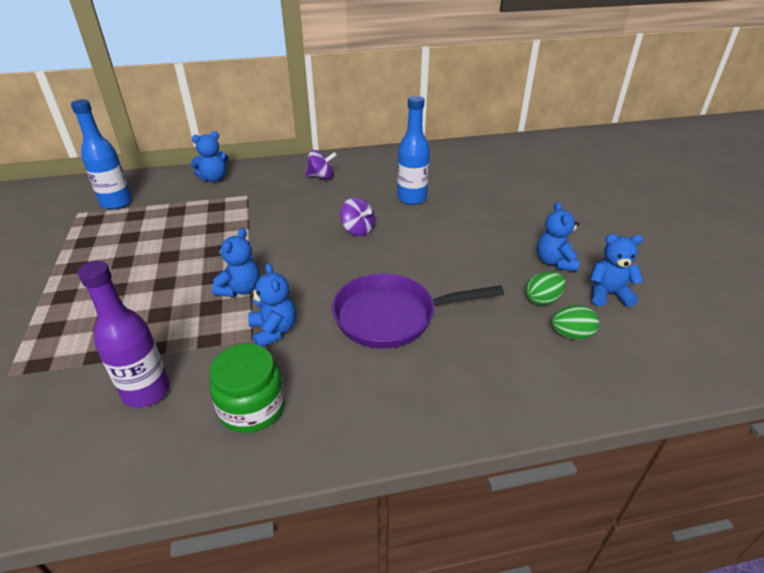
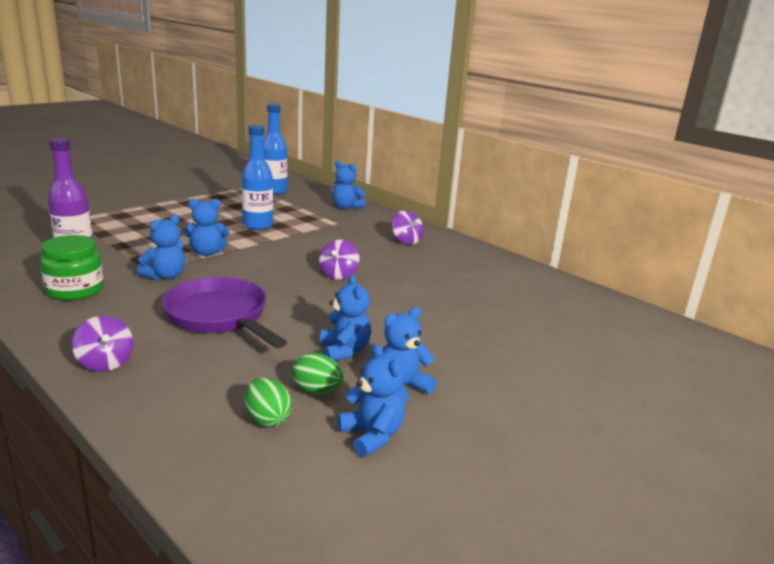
camera: 55 degrees right, 15 degrees down
(412, 198) = (427, 286): blue bottle -> blue bottle (258, 225)
(438, 410) = (105, 362): none -> purple spinning top
(491, 269) = (344, 351): none -> blue teddy bear

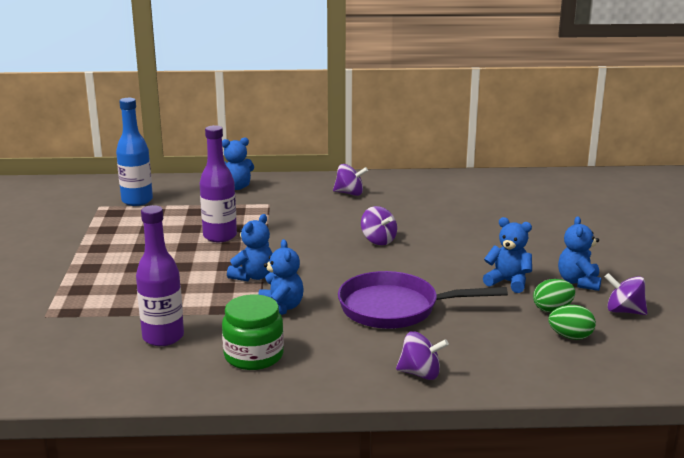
camera: 45 degrees left, 0 degrees up
(258, 225) = (220, 236): blue bottle -> purple bottle
(372, 436) = (624, 311): blue teddy bear -> purple spinning top

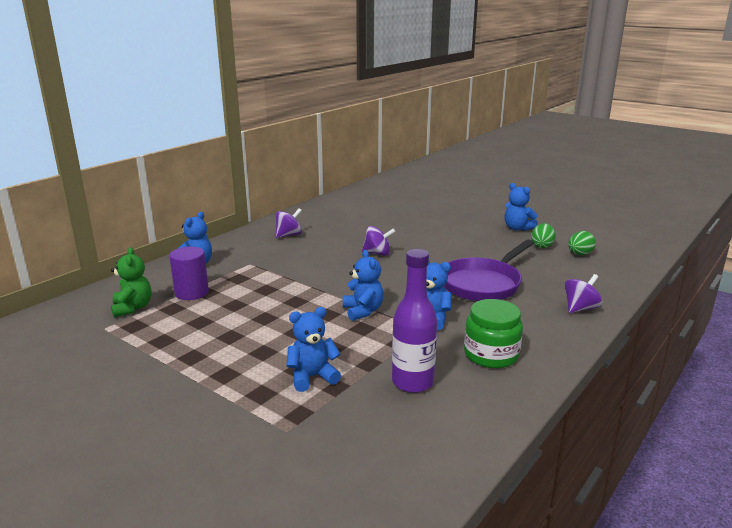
camera: 50 degrees left, 0 degrees up
(137, 201) = (132, 308): blue bottle -> green teddy bear
(187, 207) = (192, 293): none -> purple cylinder
(220, 236) = (271, 299): purple bottle -> none
(508, 282) = (493, 243): blue teddy bear -> blue teddy bear (312, 377)
(624, 311) = (565, 232): purple spinning top -> none

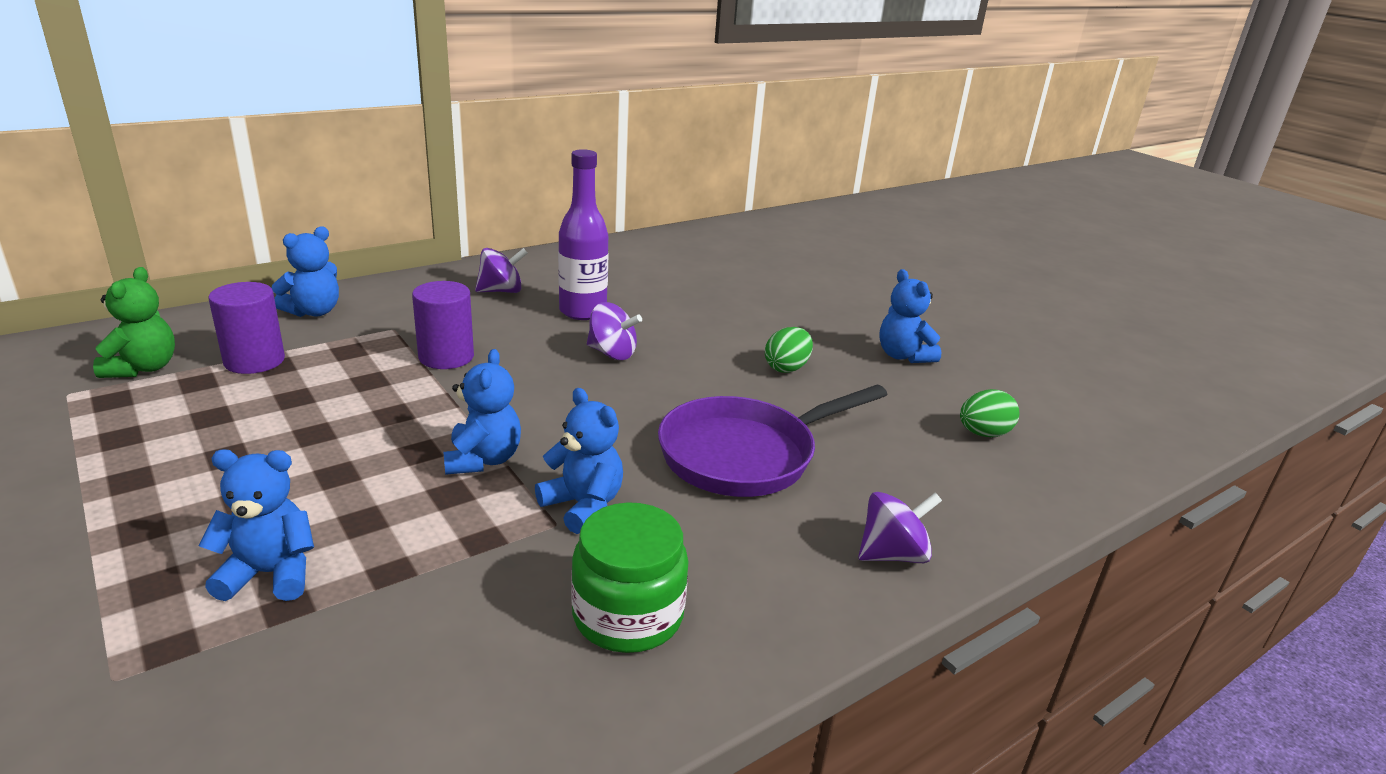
camera: 15 degrees right, 5 degrees up
(294, 271) = (446, 357): none -> purple cylinder
(412, 382) = (428, 637): purple bottle -> purple bottle (582, 311)
(542, 246) = (921, 401): green egg -> green egg (786, 368)

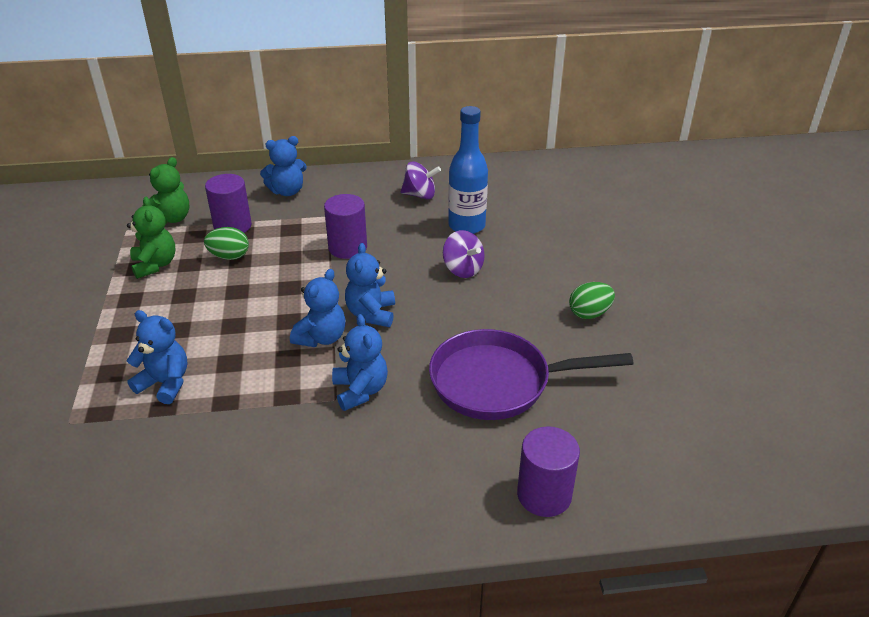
camera: 30 degrees right, 10 degrees up
(150, 428) = (155, 265): none -> green teddy bear
(582, 311) = (466, 226): purple bottle -> blue bottle
(628, 615) = (336, 477): green jar -> none
(892, 554) = (544, 495): purple spinning top -> purple cylinder
(903, 356) = (703, 325): blue teddy bear -> blue teddy bear (371, 314)
(983, 434) = (711, 417): green egg -> green egg (229, 256)

